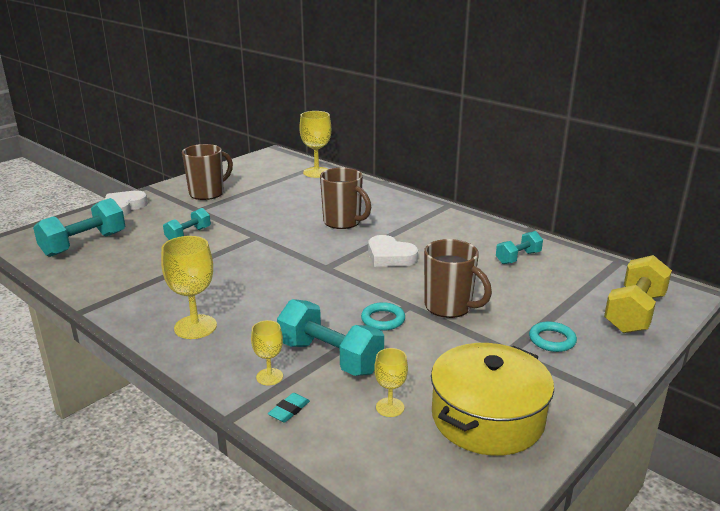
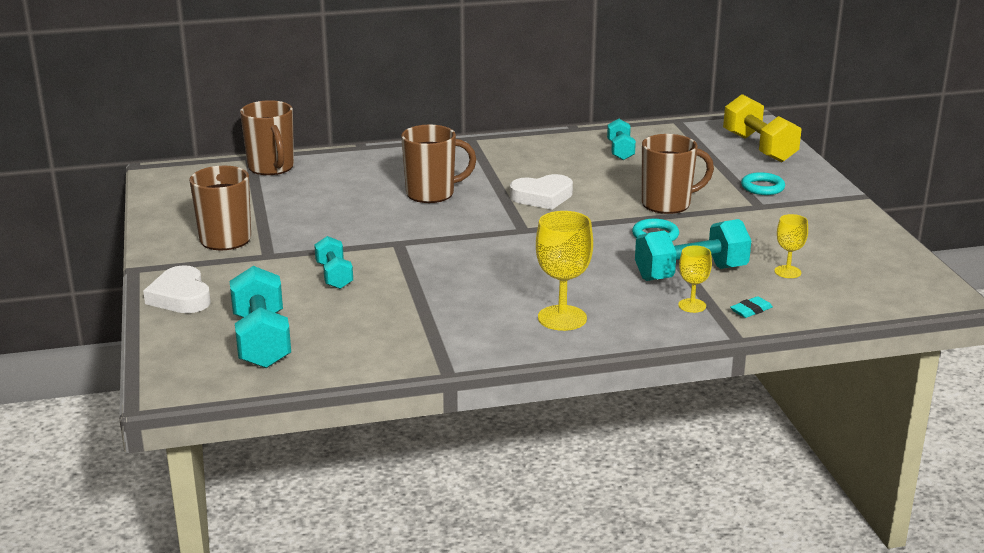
camera: 55 degrees left, 0 degrees up
(289, 410) = (751, 310): turquoise eraser -> turquoise eraser turned 75 degrees clockwise
(316, 172) = (271, 168): yellow goblet -> brown mug
(487, 418) = (835, 243): yellow pot -> none

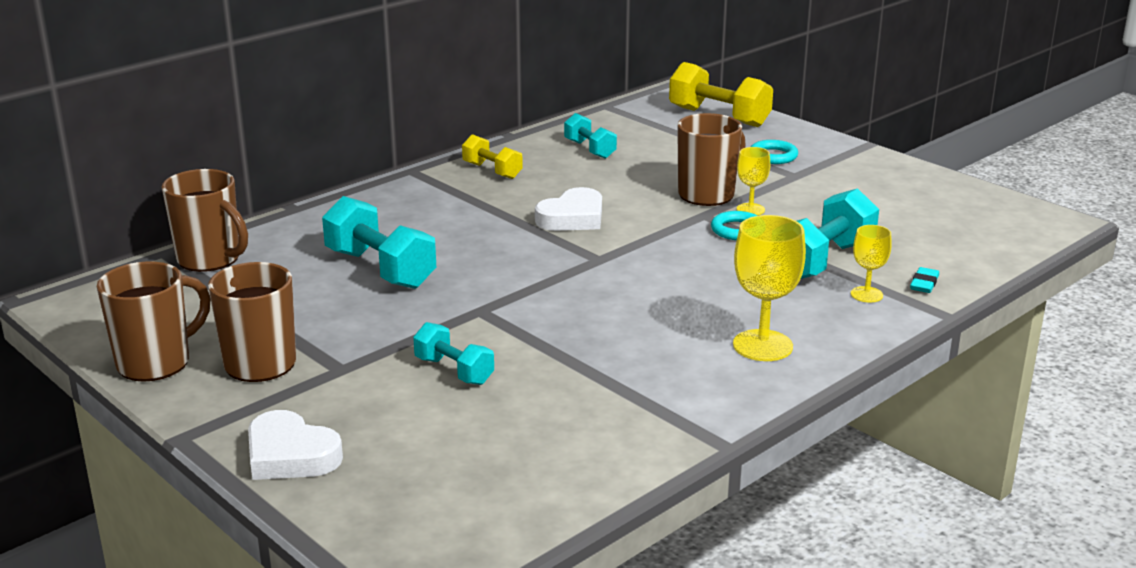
camera: 30 degrees left, 0 degrees up
(261, 341) = (466, 479): turquoise dumbbell -> turquoise dumbbell (380, 269)
(432, 193) = (447, 243): brown mug -> brown mug (156, 363)
(527, 151) = (492, 171): none -> yellow dumbbell
(787, 272) = (904, 235): yellow goblet -> yellow goblet (750, 209)

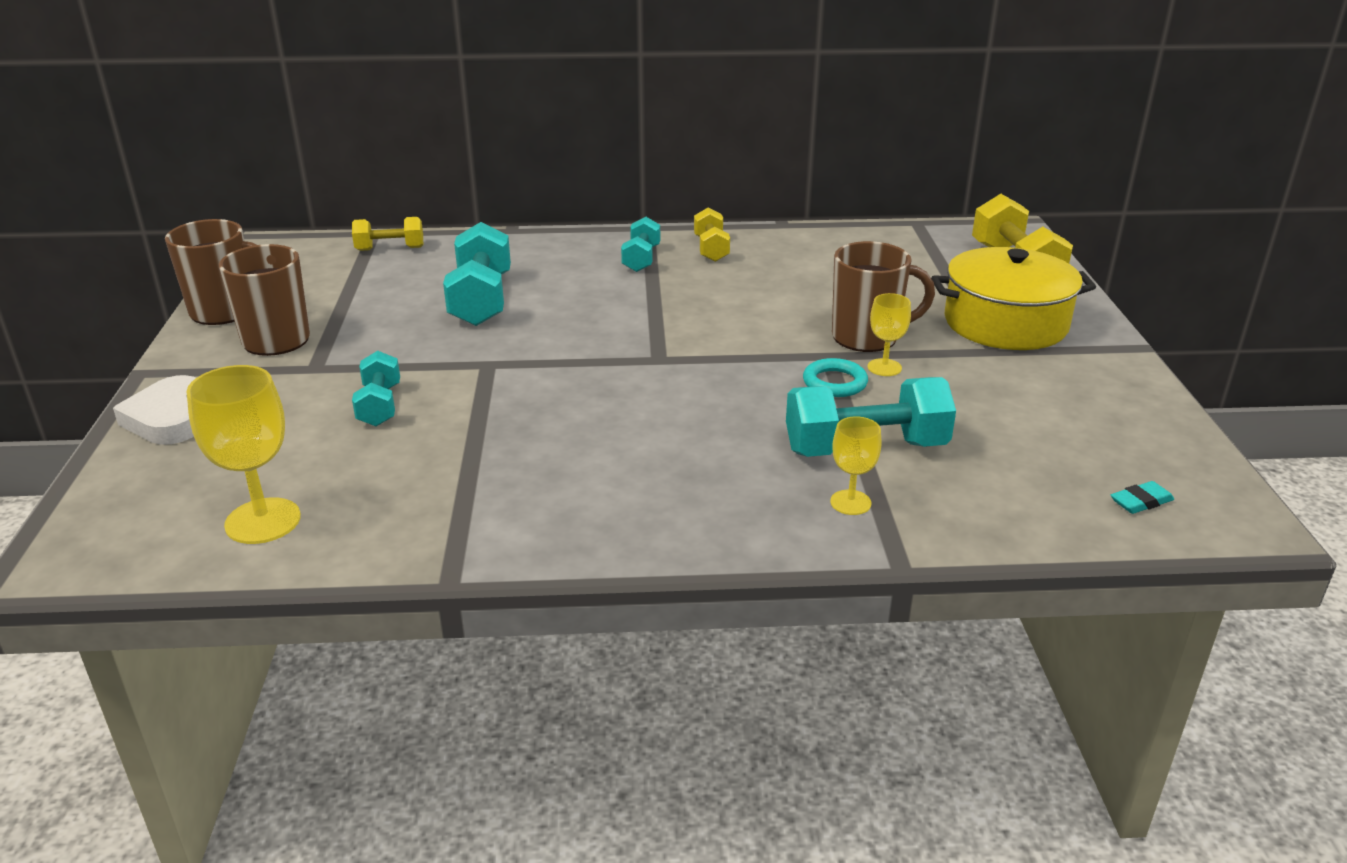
camera: 40 degrees right, 5 degrees up
(210, 259) = (390, 249): brown mug -> yellow dumbbell
(572, 217) = (704, 313): white heart -> none
(590, 149) = (830, 258): turquoise dumbbell -> turquoise dumbbell (641, 259)
(762, 345) = (654, 504): yellow goblet -> yellow goblet (263, 521)
(773, 156) = (1005, 323): turquoise ring -> yellow pot
(924, 283) = (936, 520): turquoise eraser -> turquoise eraser (1141, 501)

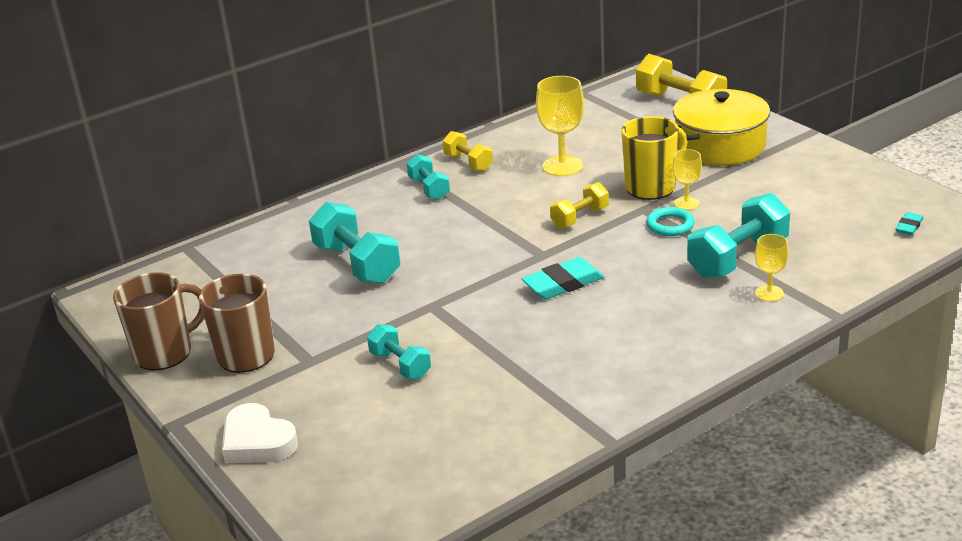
camera: 30 degrees left, 0 degrees up
(263, 521) = (440, 468): yellow goblet -> yellow goblet (562, 166)
(390, 249) = (221, 253): yellow dumbbell -> yellow dumbbell (580, 218)
(639, 395) = (563, 283): none -> turquoise eraser
(867, 337) = (652, 187): brown mug -> yellow mug

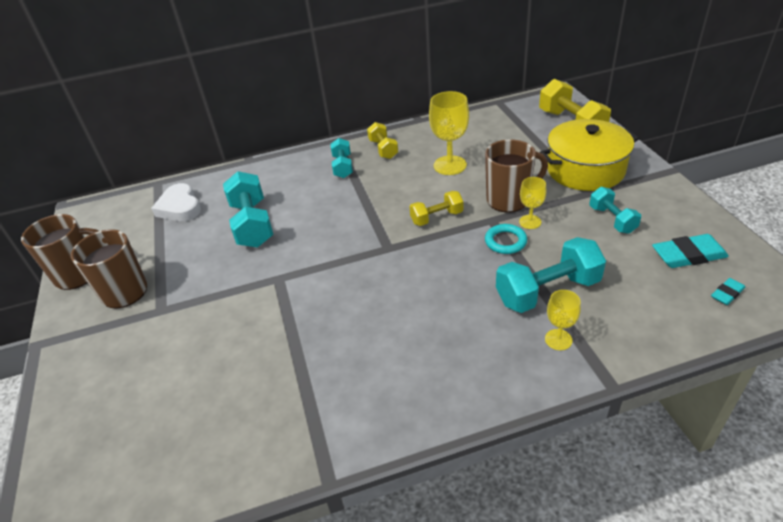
camera: 20 degrees right, 10 degrees up
(257, 441) = (73, 382): white heart -> white heart (180, 207)
(400, 365) = (219, 333): turquoise dumbbell -> turquoise dumbbell (612, 220)
(563, 283) = (388, 282): turquoise eraser -> turquoise eraser (688, 255)
(652, 187) = (509, 199): yellow mug -> brown mug

